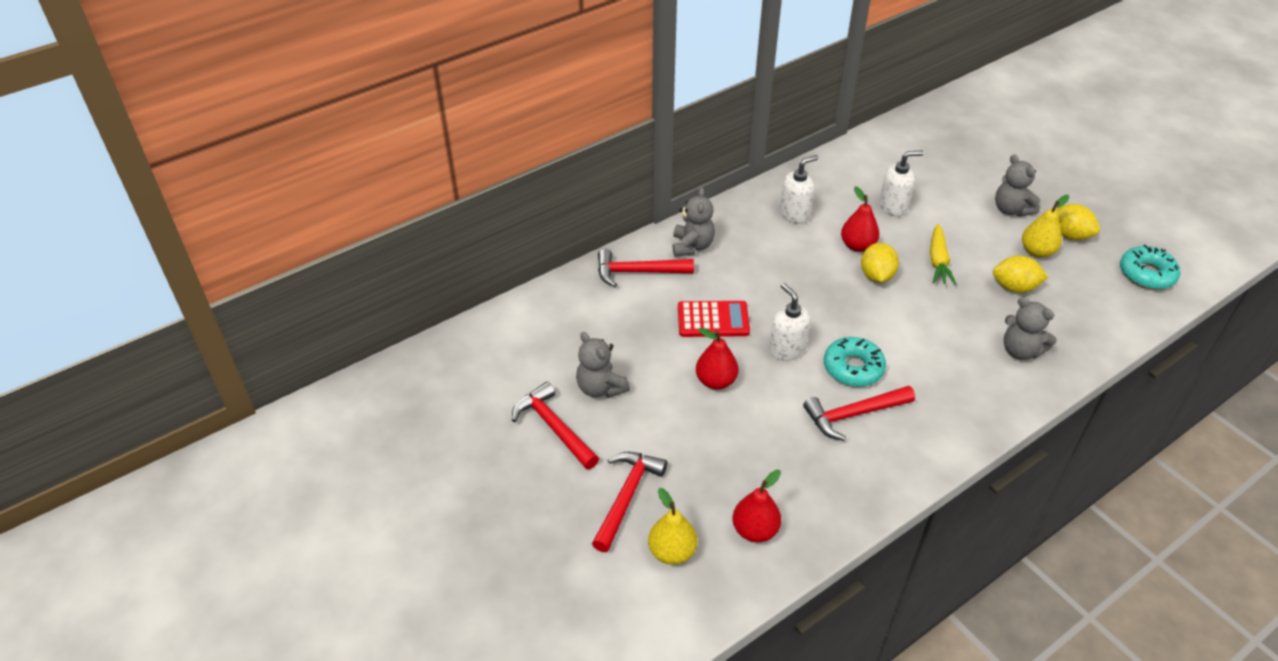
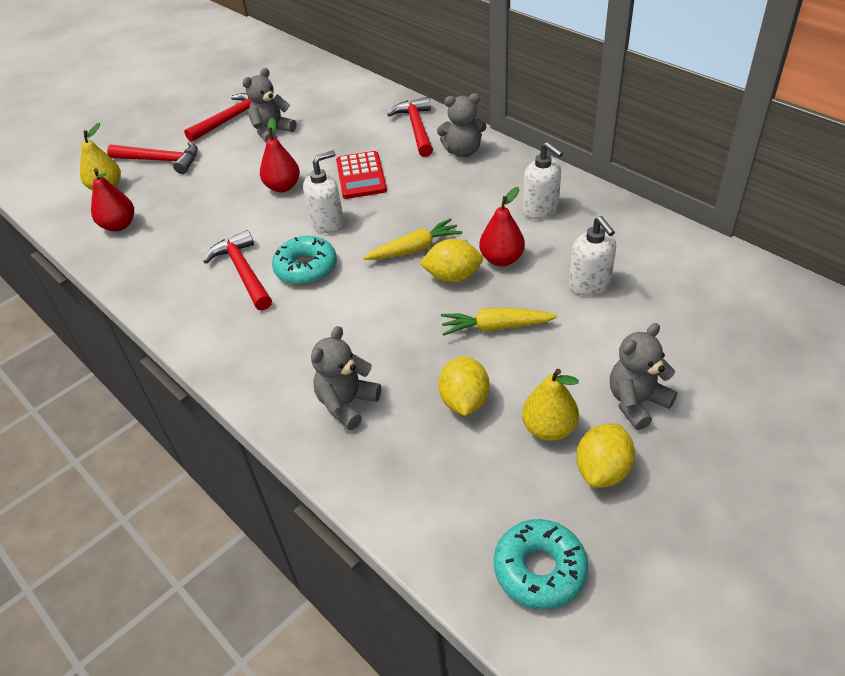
camera: 85 degrees right, 0 degrees up
(836, 294) = (414, 249): none -> yellow carrot

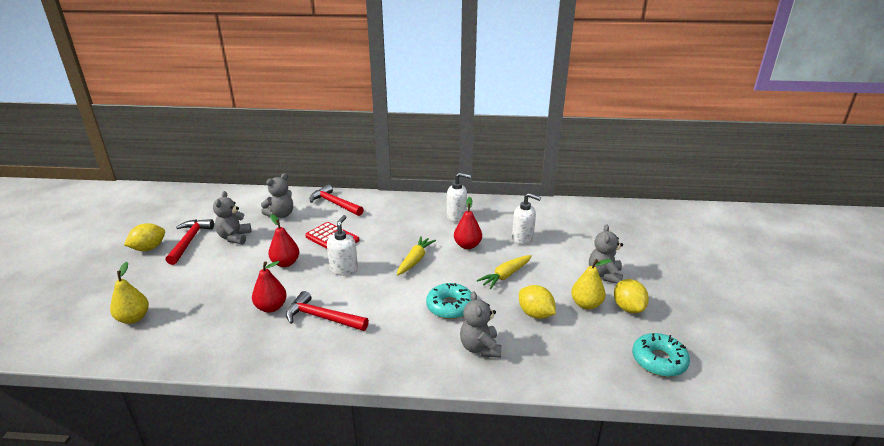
camera: 45 degrees left, 15 degrees down
(119, 225) = (180, 335): red pear -> red pear (271, 307)
(161, 160) = (162, 284): red hammer -> none
(306, 268) = (362, 297): turquoise donut -> turquoise donut (450, 306)
(453, 277) = (453, 264): yellow lemon -> yellow lemon (149, 248)
(463, 151) = (378, 205): grey teddy bear -> grey teddy bear (281, 215)

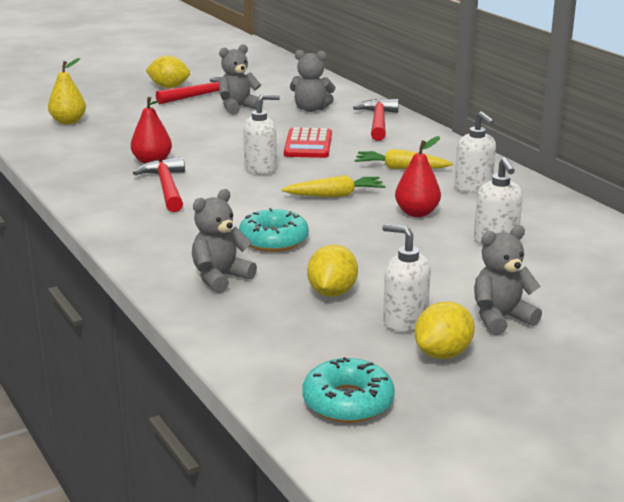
camera: 55 degrees right, 5 degrees down
(285, 263) = (230, 142): red pear -> none
(505, 275) = (387, 253): yellow carrot -> yellow carrot (401, 168)
(586, 304) = (404, 321): yellow pear -> white soap dispenser

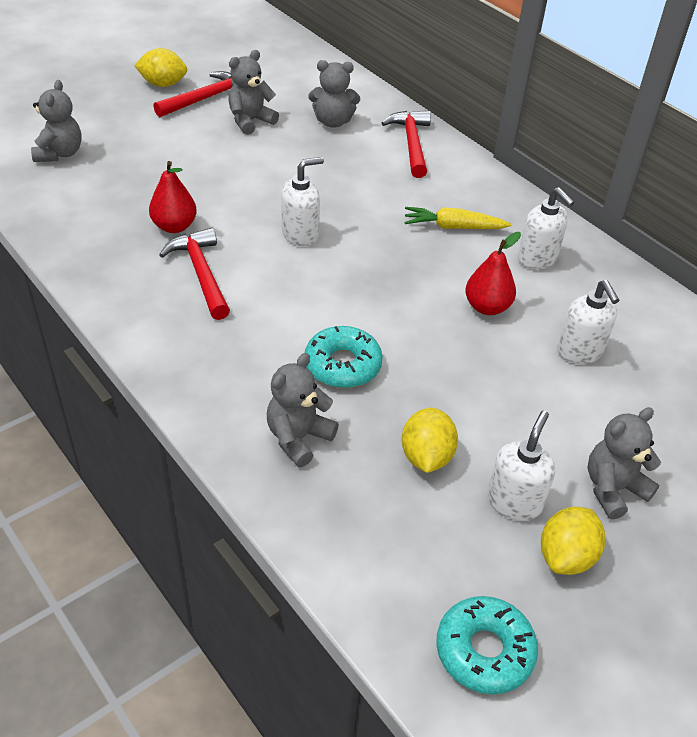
camera: 10 degrees left, 20 degrees up
(68, 122) = (59, 153): yellow pear -> grey teddy bear
(308, 144) = (343, 187): red calculator -> none
(335, 195) = (392, 279): yellow carrot -> none
(404, 321) = (514, 502): white soap dispenser -> white soap dispenser turned 90 degrees clockwise

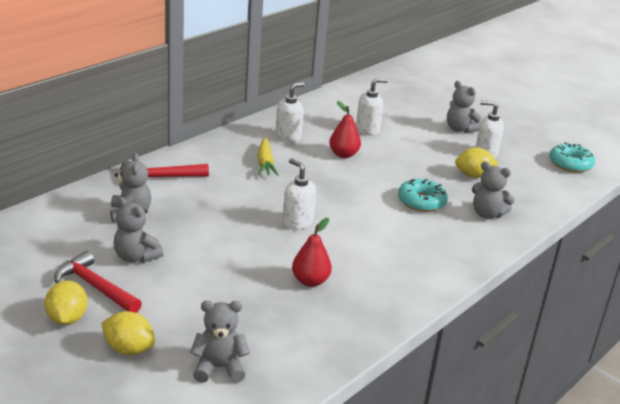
camera: 100 degrees left, 15 degrees down
(201, 273) = (361, 262): red hammer -> none
(566, 556) = (507, 143): yellow lemon -> yellow lemon (128, 349)

